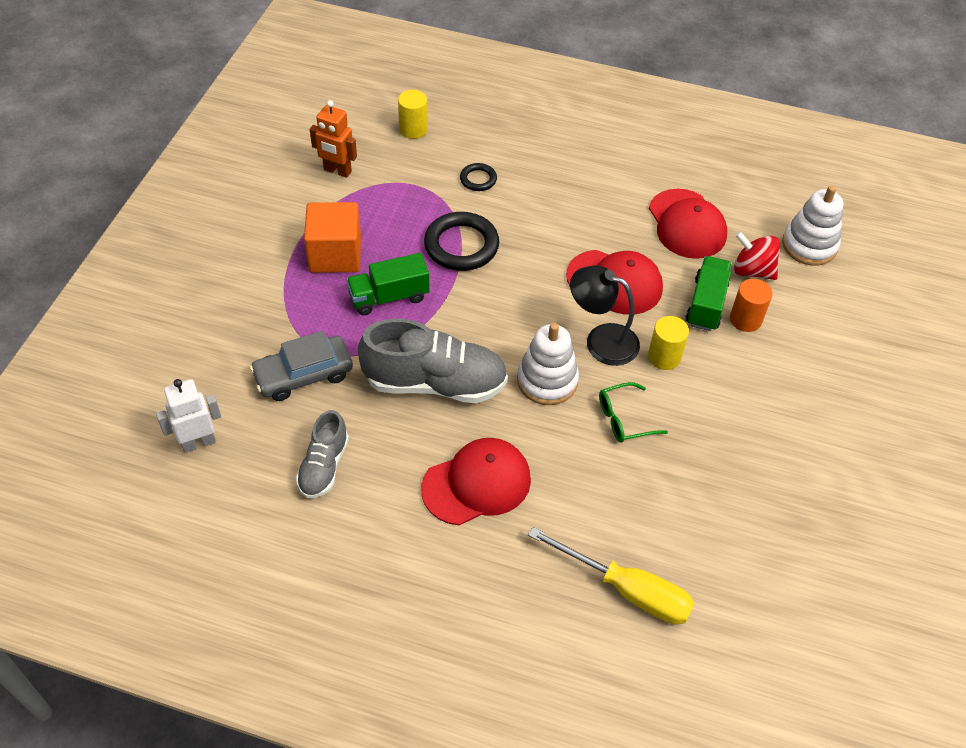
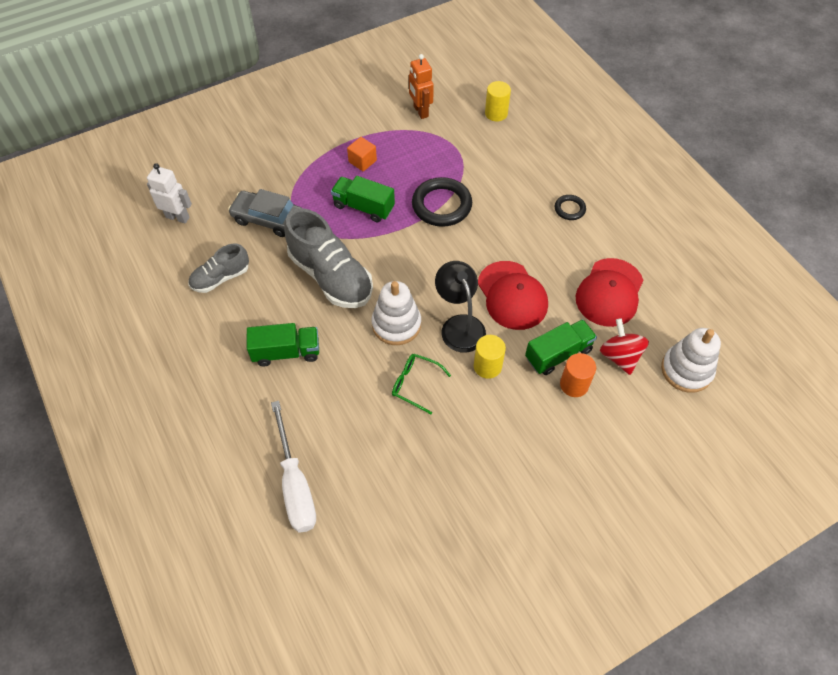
camera: 45 degrees right, 5 degrees up
(335, 254) = (362, 161): orange cube -> orange cube, size x0.54
(477, 483) = (286, 352): red cap -> green truck
(478, 179) = (500, 170): black ring -> black ring (569, 209)
(627, 590) = (295, 484): yellow screwdriver -> white screwdriver

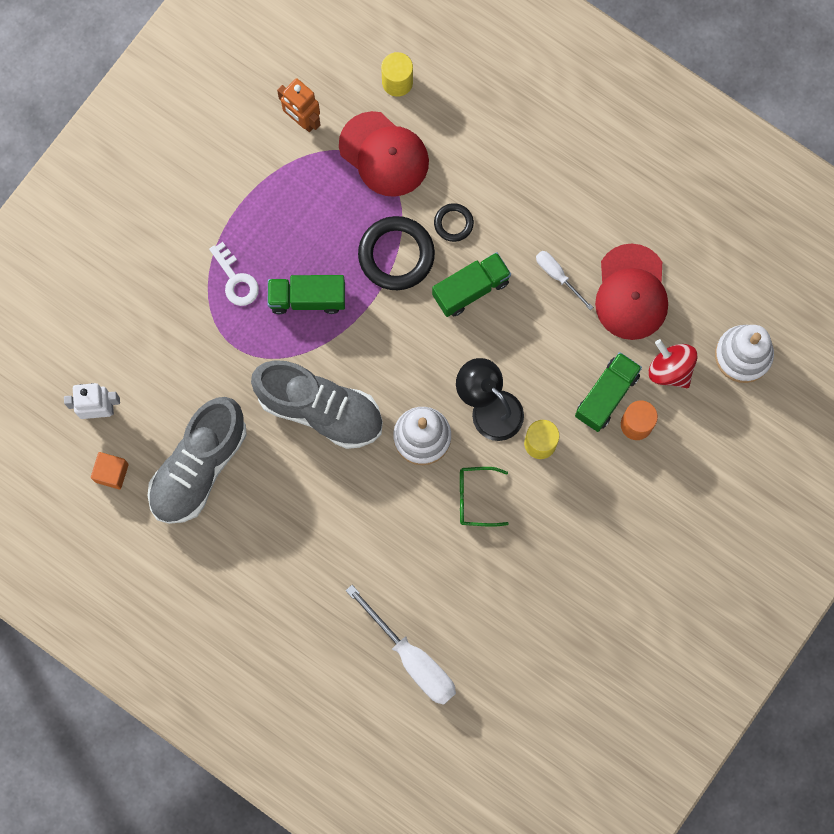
camera: 25 degrees left, 20 degrees up
(221, 278) = (199, 467): grey shoe -> grey shoe, size x1.76
(268, 219) = (205, 365): grey car -> none
(286, 352) = (323, 523): green truck -> green truck (471, 289)
(321, 179) = (236, 280): none -> white key
(362, 161) = (271, 231): orange cube -> orange cube (111, 473)
(512, 295) = (529, 344): red cap -> red cap (384, 154)
(555, 261) = (557, 276): none -> white screwdriver
(569, 209) = (545, 195): black ring -> black ring (453, 223)

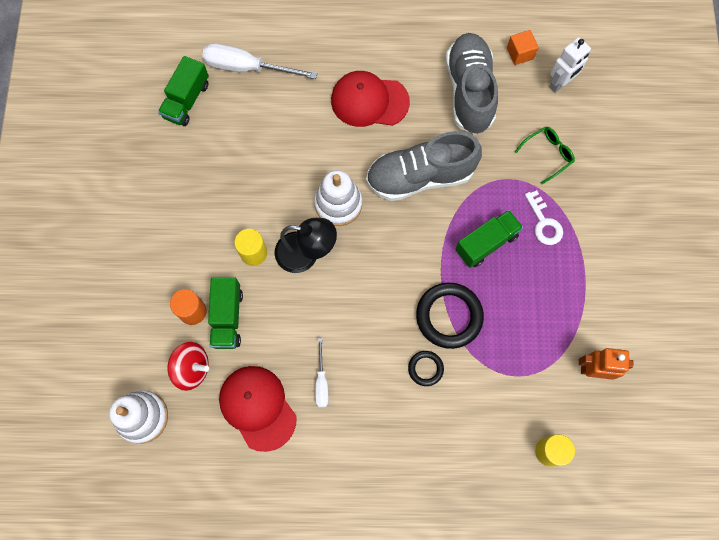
camera: 145 degrees right, 5 degrees down
(236, 280) = (544, 223): white key -> white key turned 135 degrees counterclockwise
(384, 154) = (515, 386): red cap -> red cap (369, 101)
(471, 289) = (378, 328): green truck -> green truck (187, 100)
(475, 498) = (273, 188): green glasses -> green glasses (547, 154)
(557, 276) = (321, 382): white screwdriver -> white screwdriver turned 75 degrees clockwise

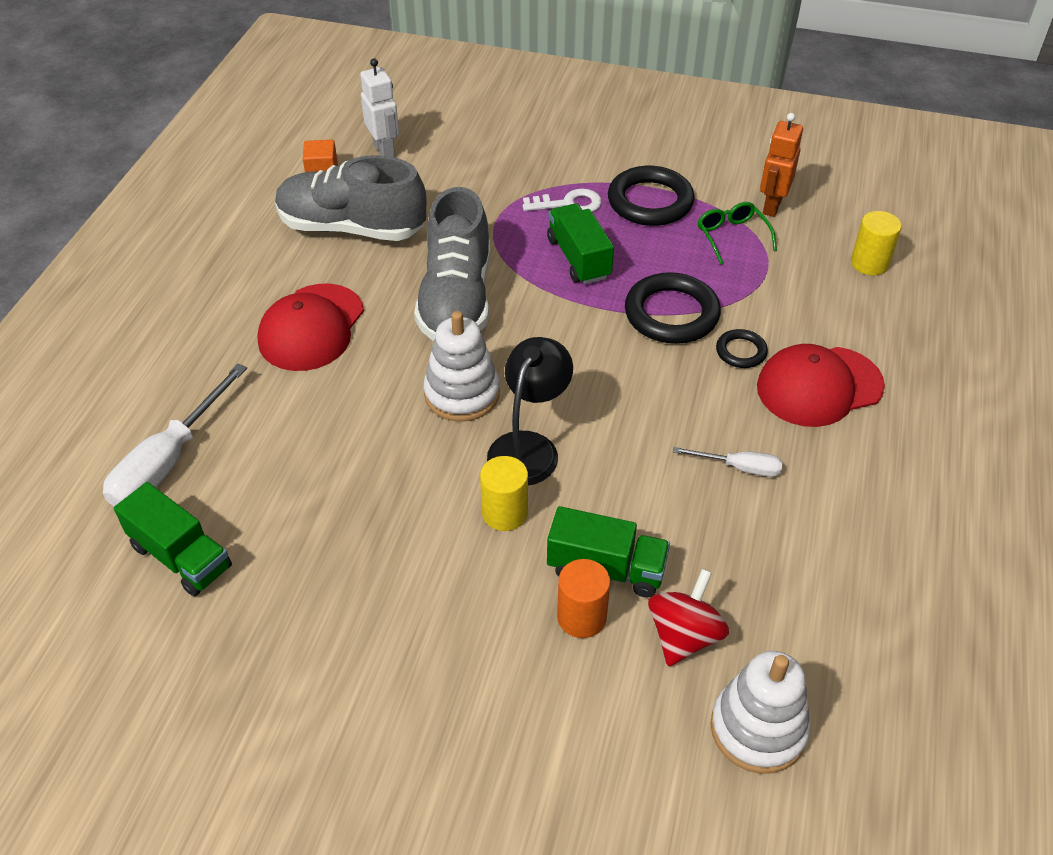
camera: 75 degrees left, 25 degrees down
(257, 407) = (767, 555): red cap -> red cap (819, 386)
(547, 154) = (477, 181): green glasses -> green glasses (732, 236)
(567, 279) = (650, 202): none -> black ring

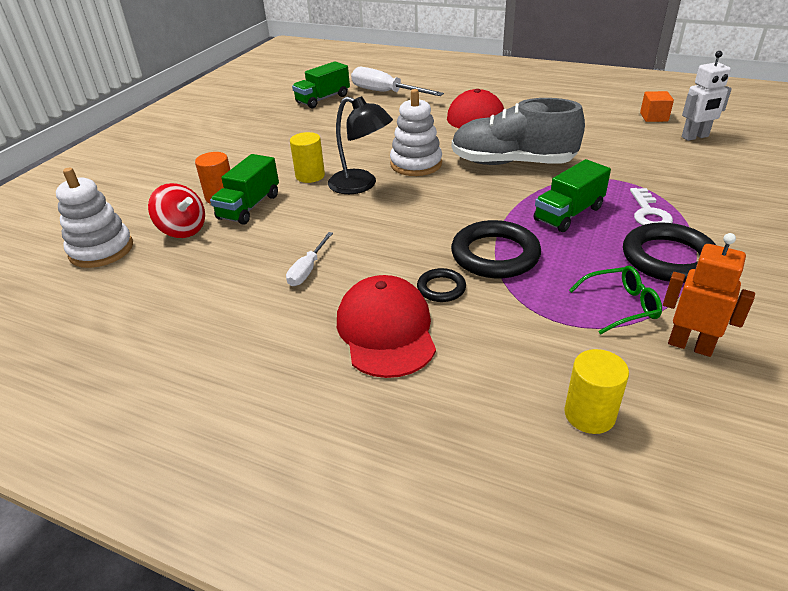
camera: 100 degrees right, 10 degrees down
(352, 228) = (590, 128): grey shoe -> none
(579, 258) = (568, 214): green truck -> green truck turned 150 degrees clockwise

